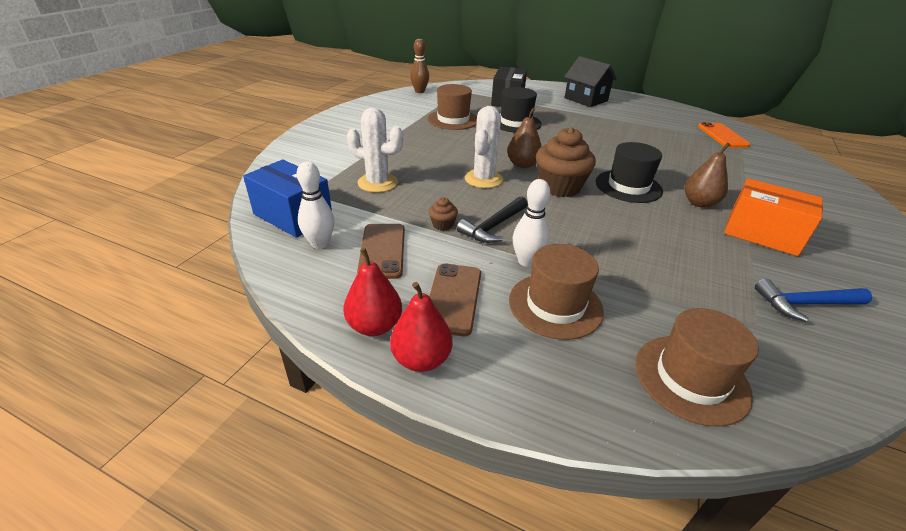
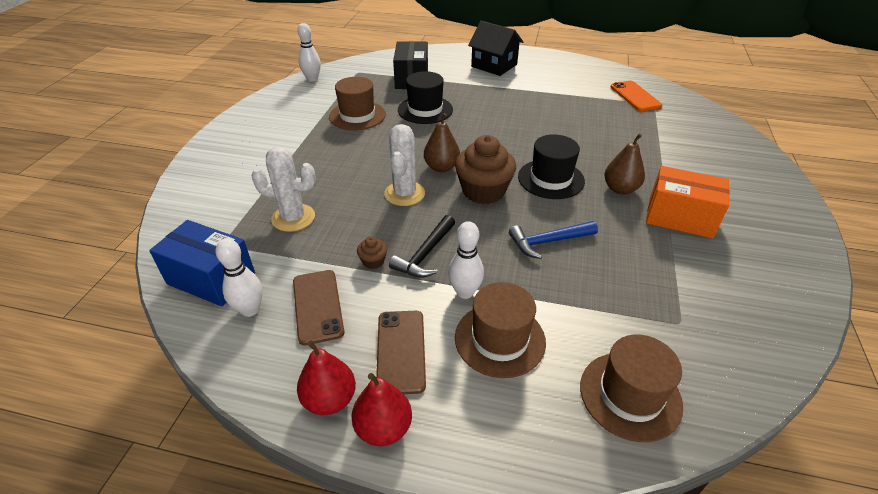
camera: 10 degrees left, 5 degrees up
(419, 91) = (312, 79): brown bowling pin -> white bowling pin
(805, 304) = (721, 293): blue hammer -> blue hammer (548, 242)

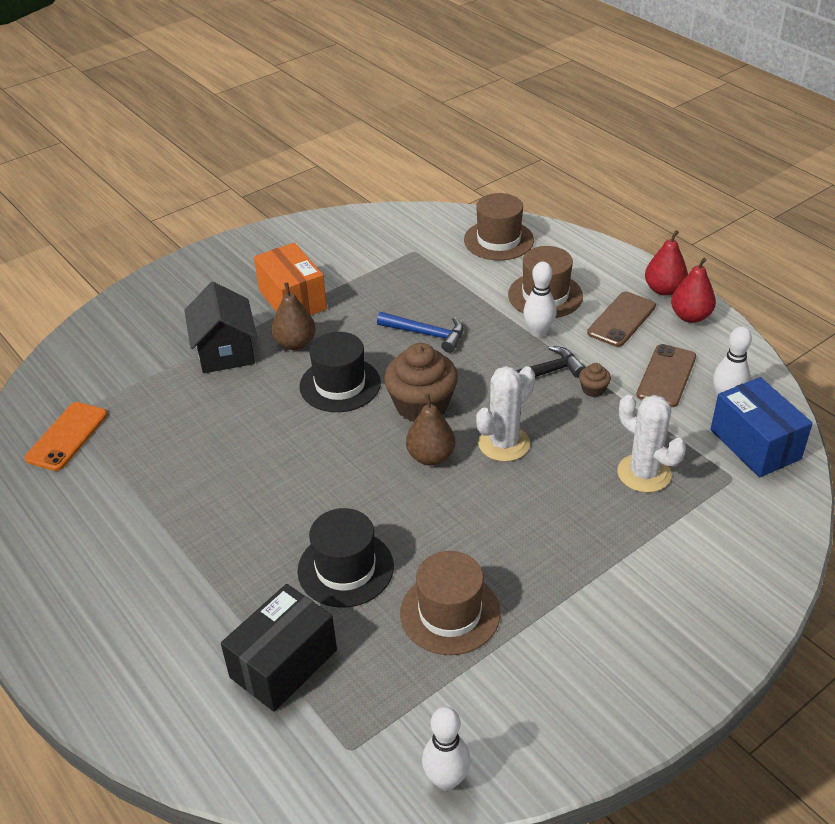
camera: 140 degrees left, 0 degrees up
(494, 65) = (121, 618): black house -> black house (225, 351)

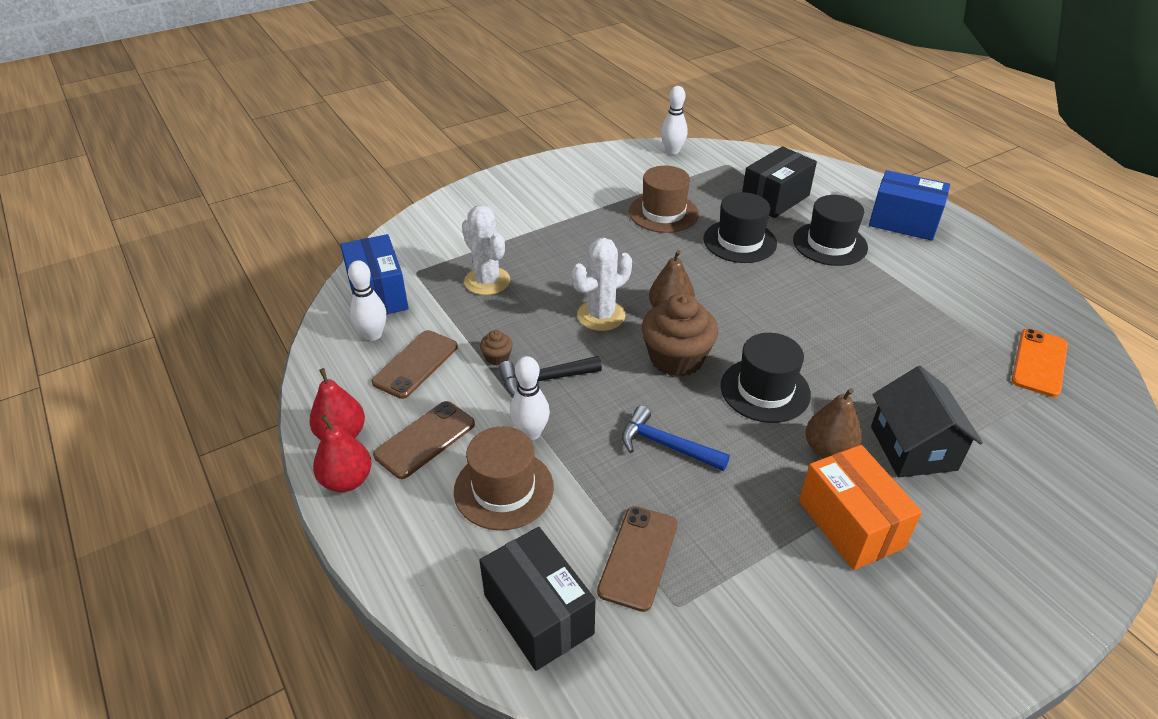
camera: 175 degrees left, 0 degrees up
(109, 631) = (903, 222): none -> blue box
(227, 577) = (830, 244): none -> black hat
(440, 269) = (638, 557): none -> brown phone
(498, 240) = (538, 614): brown hat -> black box

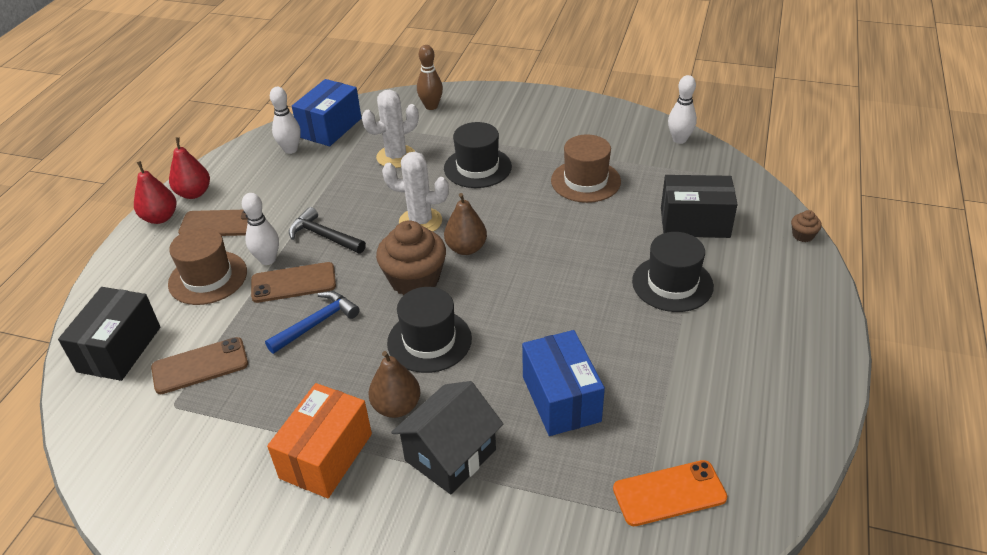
camera: 50 degrees right, 0 degrees up
(415, 364) = (282, 180): brown phone -> brown phone (293, 283)
(443, 226) = (431, 106): none -> brown bowling pin
(487, 281) = (396, 157): white cactus -> white cactus turned 45 degrees clockwise
(497, 357) = (324, 205): brown cupcake -> brown cupcake (803, 235)
(666, 445) = (316, 323): blue hammer -> blue hammer turned 60 degrees clockwise
(739, 241) = (603, 235): black hat -> black hat (477, 167)
(903, 222) = (776, 310): blue box -> blue box (561, 398)

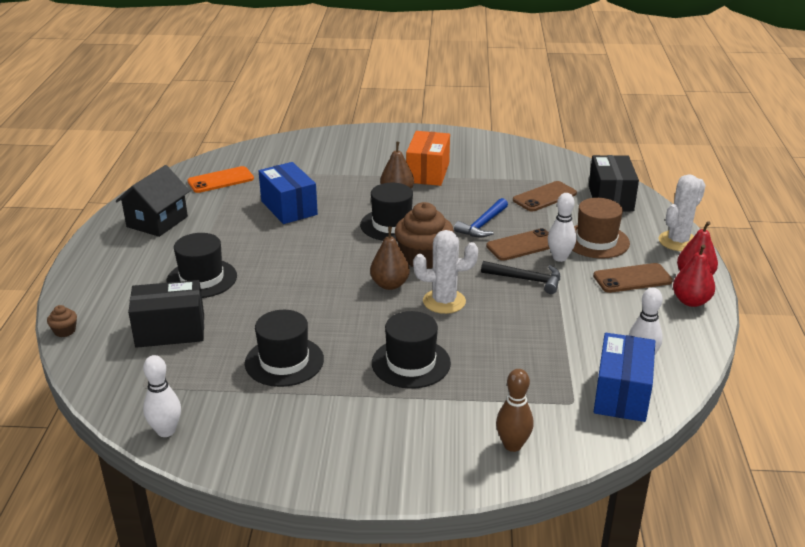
camera: 165 degrees right, 10 degrees down
(396, 157) = (512, 365): white cactus -> white cactus (678, 241)
(450, 455) = (353, 180): black house -> black house (157, 222)
(585, 181) = (284, 361): brown hat -> black hat

